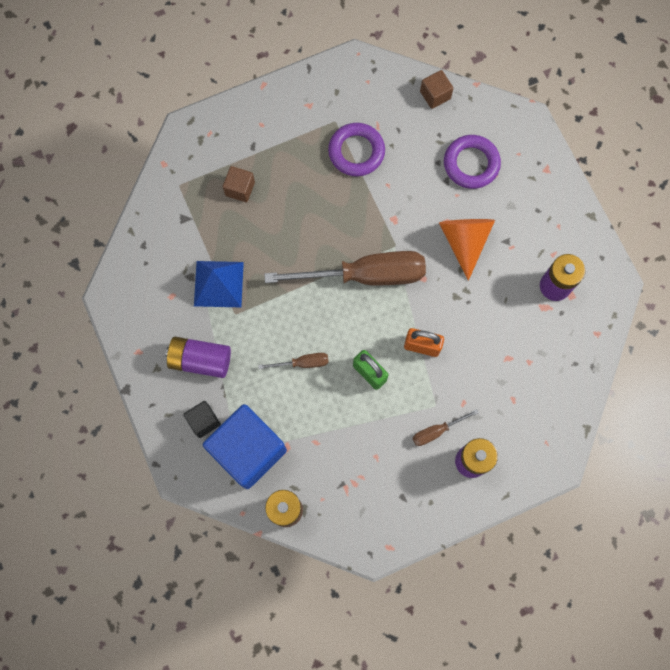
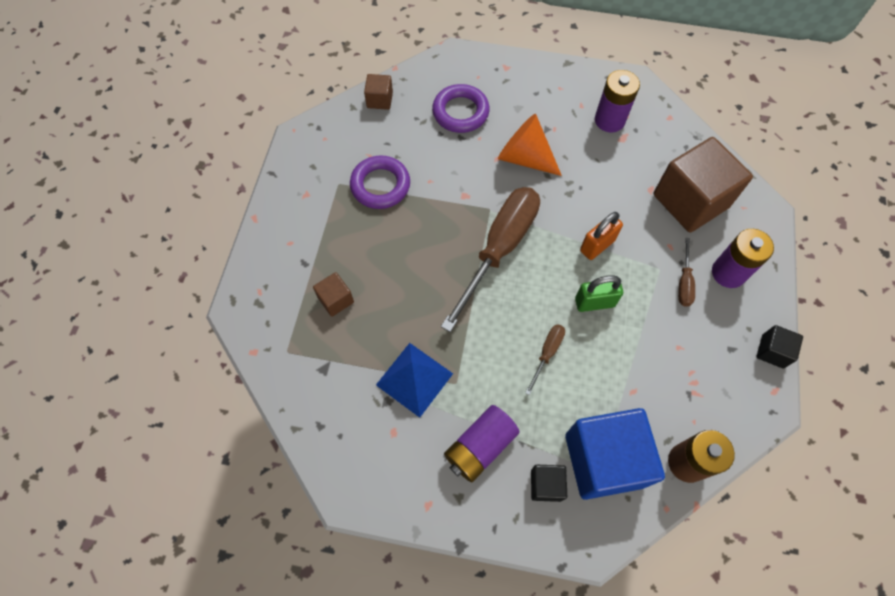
camera: 55 degrees left, 10 degrees down
(422, 529) = (772, 351): none -> black cube
(520, 396) = (690, 201): none -> brown cube

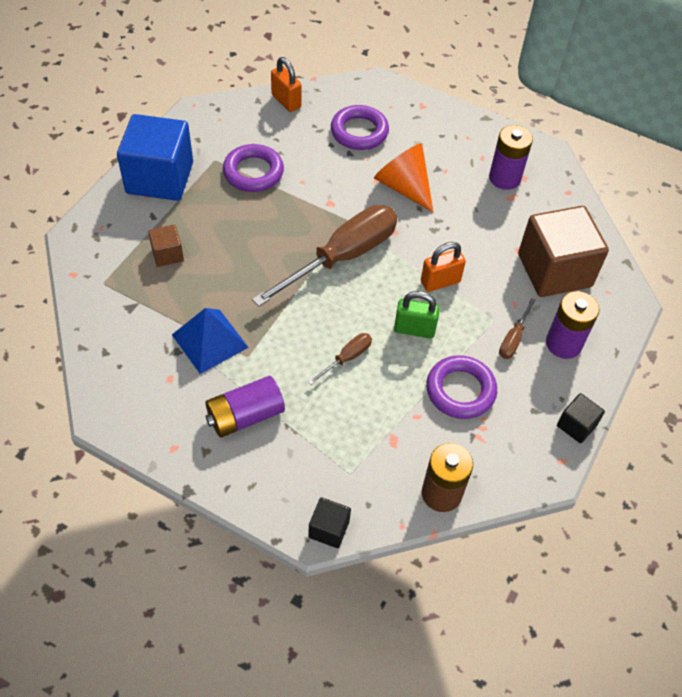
camera: 15 degrees right, 10 degrees down
(379, 100) = (286, 101): brown cube -> orange padlock
(546, 485) = (293, 467): black cube -> black cube (329, 529)
(604, 460) = (359, 465): blue cube -> blue cube (160, 178)
(660, 351) = (460, 390): none -> purple ring

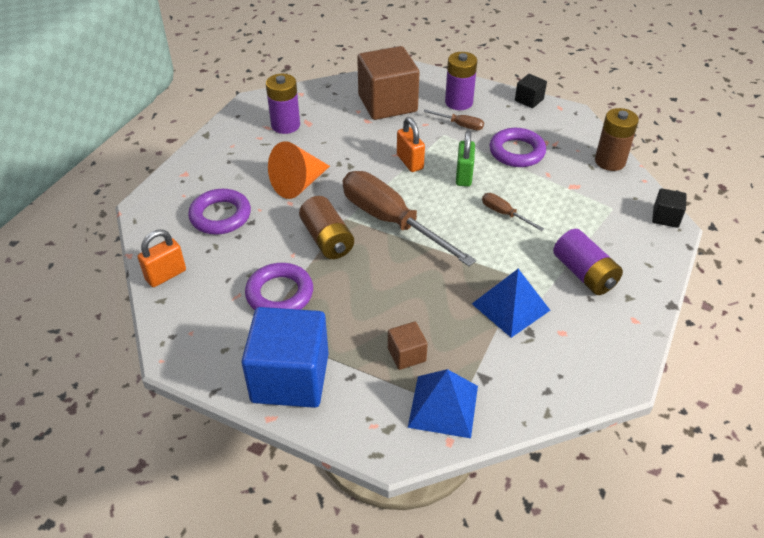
camera: 90 degrees left, 10 degrees down
(108, 274) = (443, 406): none -> blue pyramid
(320, 206) = (327, 239): none -> brown battery

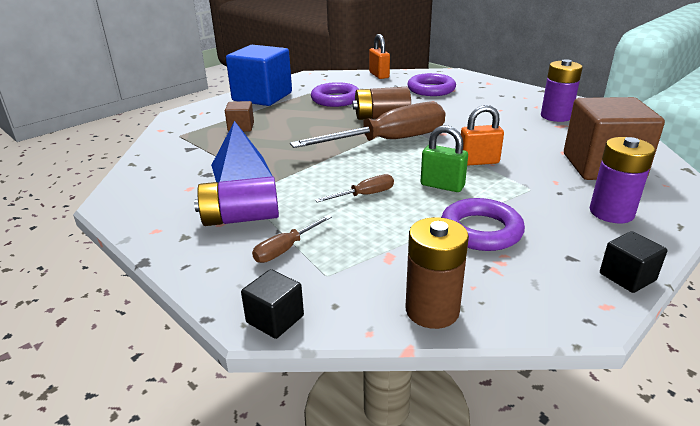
camera: 110 degrees right, 15 degrees down
(298, 184) = (460, 114): orange cone -> none
(443, 406) = (186, 132): blue pyramid -> none
(460, 125) = (551, 203): brown screwdriver -> brown screwdriver (286, 249)

